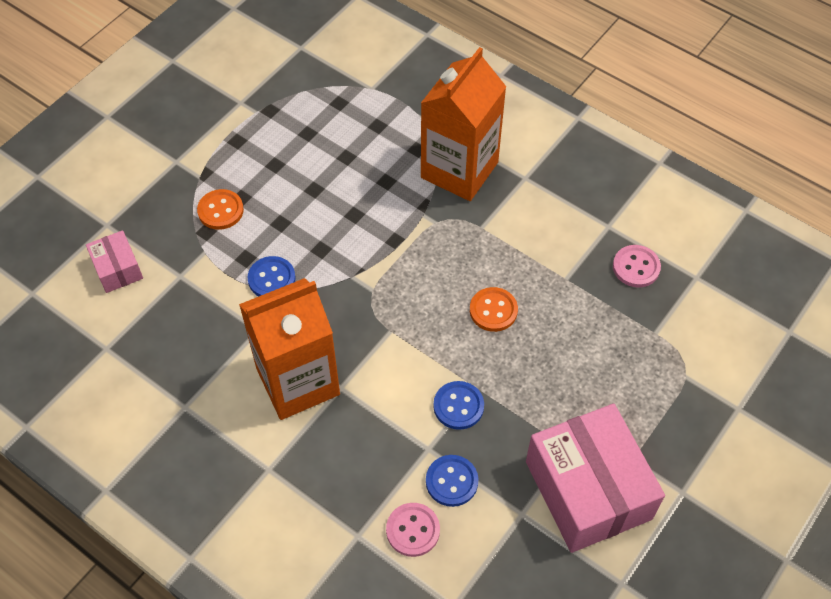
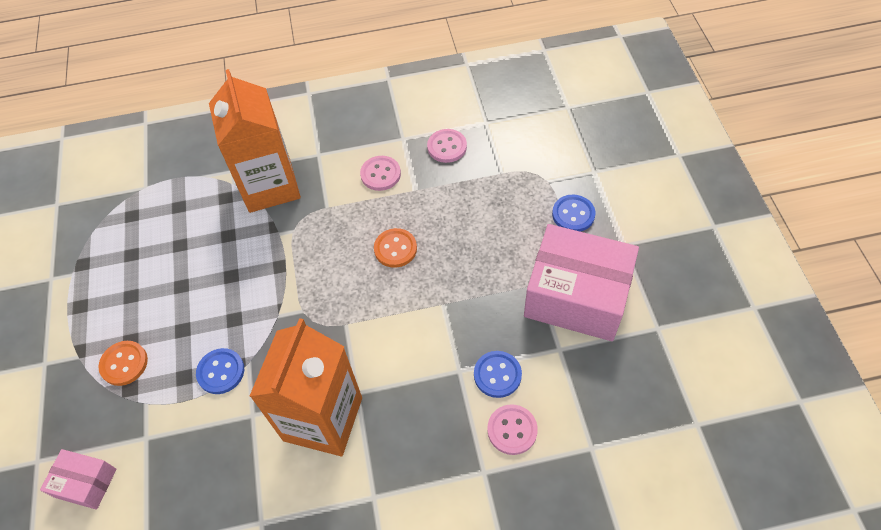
camera: 45 degrees left, 0 degrees up
(458, 406) = (445, 326): blue button -> blue button (573, 214)
(554, 239) = (380, 174): none -> pink button

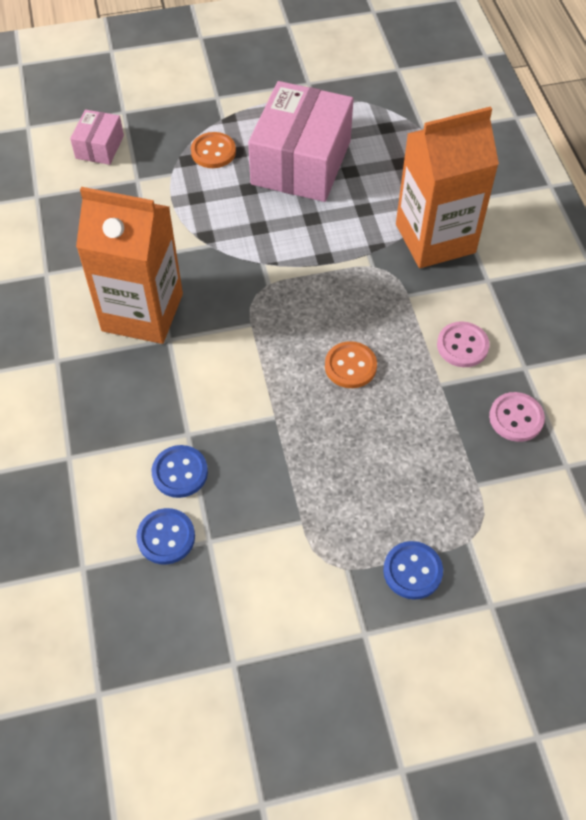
camera: 85 degrees right, 0 degrees up
(221, 372) = (200, 225): blue button -> blue button (166, 537)
(512, 430) = (112, 486): pink button -> none
(576, 296) = (283, 566): pink box -> pink box (301, 162)

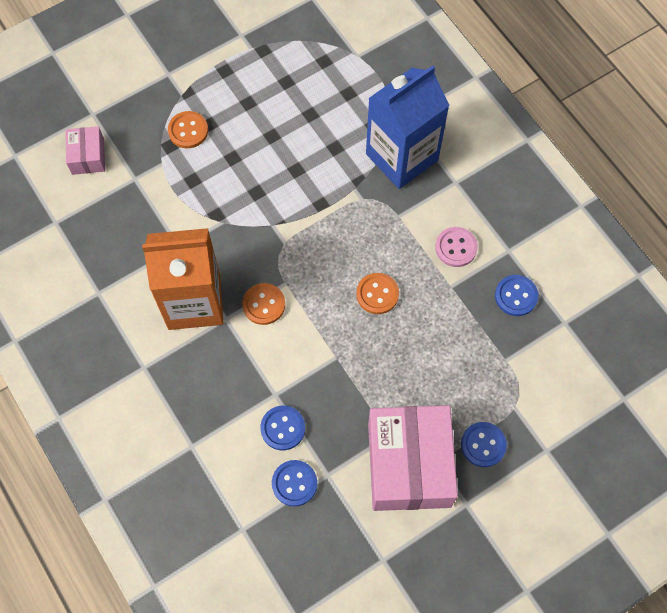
camera: 20 degrees left, 10 degrees up
(217, 338) = (264, 304): none -> orange button
(301, 162) = (266, 118): pink box -> pink box (409, 464)
(435, 238) = (402, 157): orange carton -> blue carton
(516, 418) = (516, 296): pink button -> blue button

